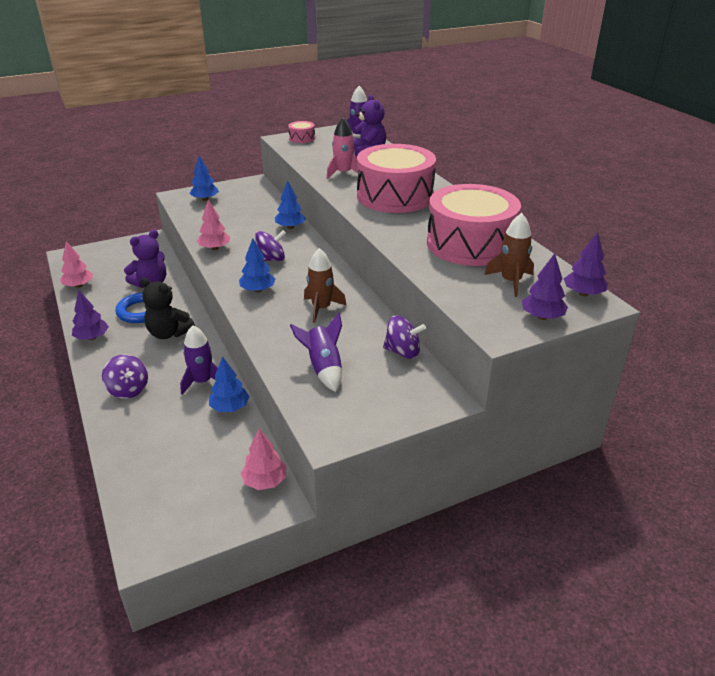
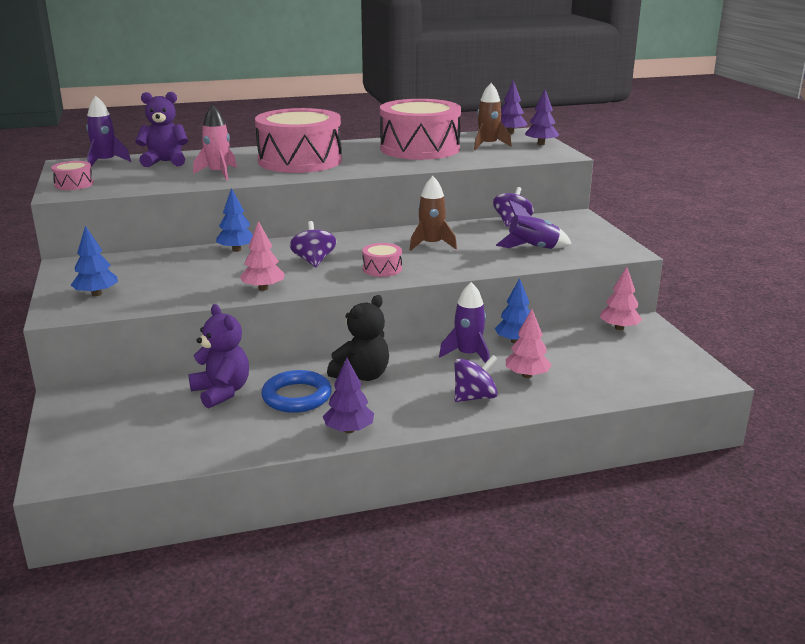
camera: 80 degrees left, 10 degrees down
(79, 286) = (185, 454): pink tree -> pink tree (527, 375)
(258, 290) = (382, 269): blue tree -> pink drum

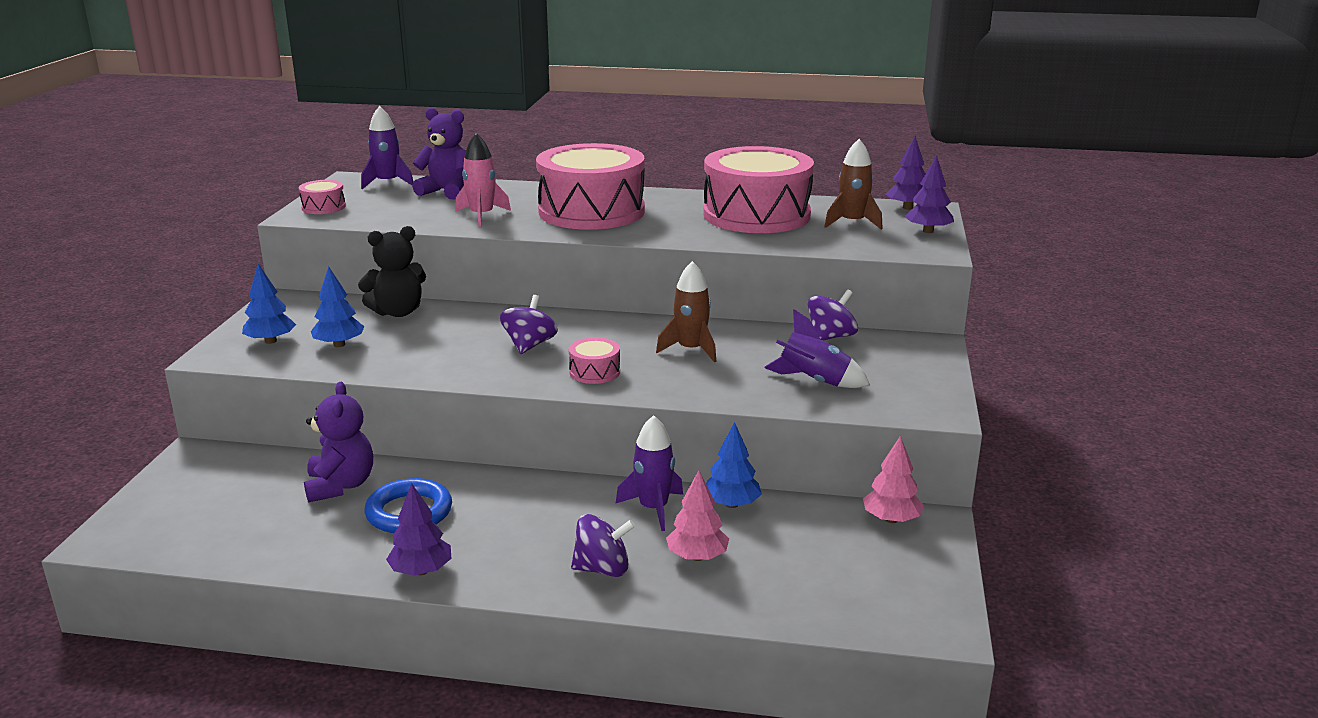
camera: 25 degrees right, 0 degrees up
(236, 250) = (464, 313): blue tree -> blue tree (339, 344)
(263, 288) = (437, 370): pink tree -> none
(362, 376) = (503, 504): black teddy bear -> black teddy bear (398, 312)

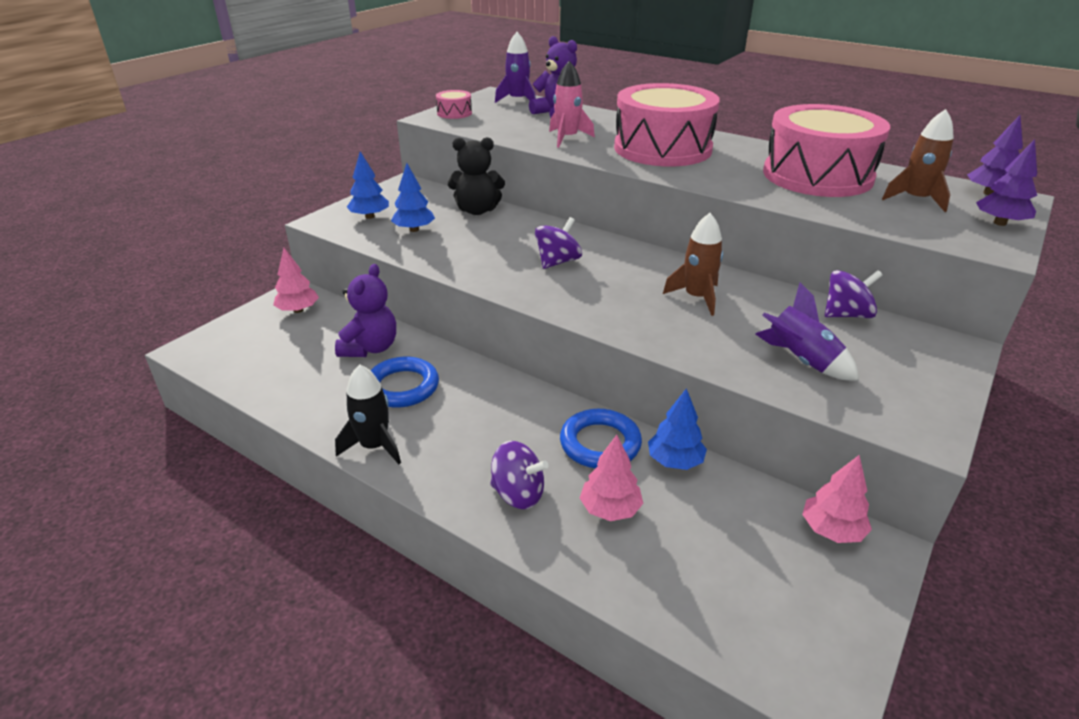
camera: 25 degrees right, 10 degrees up
(214, 469) = (298, 310): none -> pink tree
(421, 571) = (374, 446): purple tree -> black rocket
(594, 372) = (595, 300): pink drum -> none
(653, 508) = (600, 443): purple rocket -> blue ring

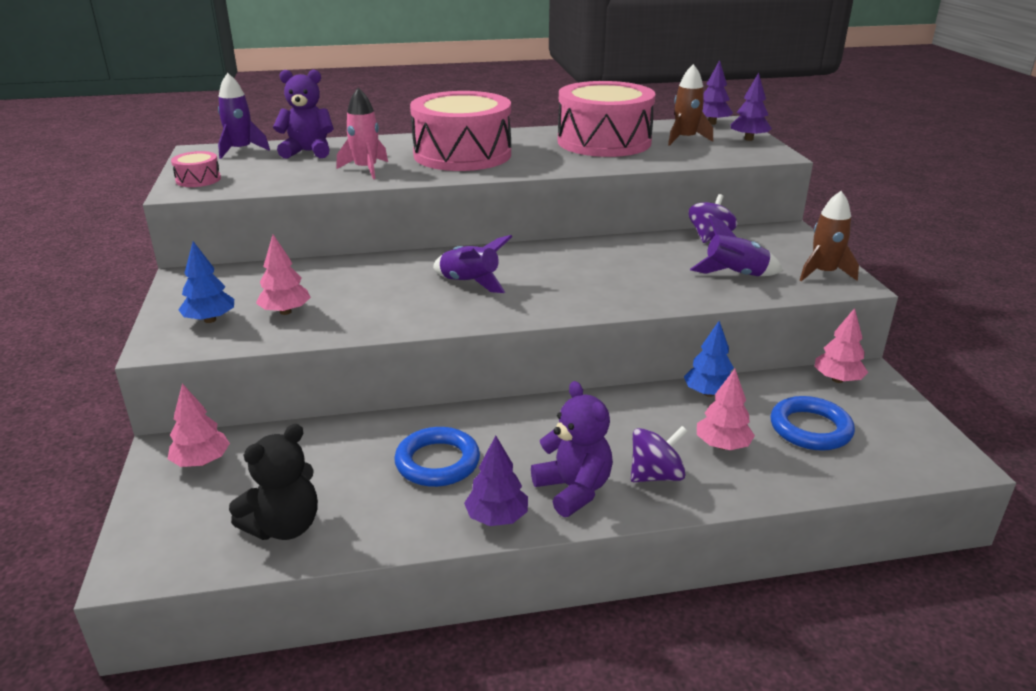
camera: 45 degrees left, 5 degrees down
(370, 348) = (349, 451): purple teddy bear -> purple teddy bear (573, 490)
(374, 446) = (497, 517): black rocket -> purple tree
(414, 229) = (285, 312): blue tree -> pink tree
(477, 210) = (316, 272): black teddy bear -> black teddy bear (284, 526)
(557, 262) = (470, 283): purple spinning top -> purple rocket
(600, 443) = (650, 410): blue ring -> blue ring (810, 429)
(697, 297) = (612, 265): brown rocket -> brown rocket (823, 273)

